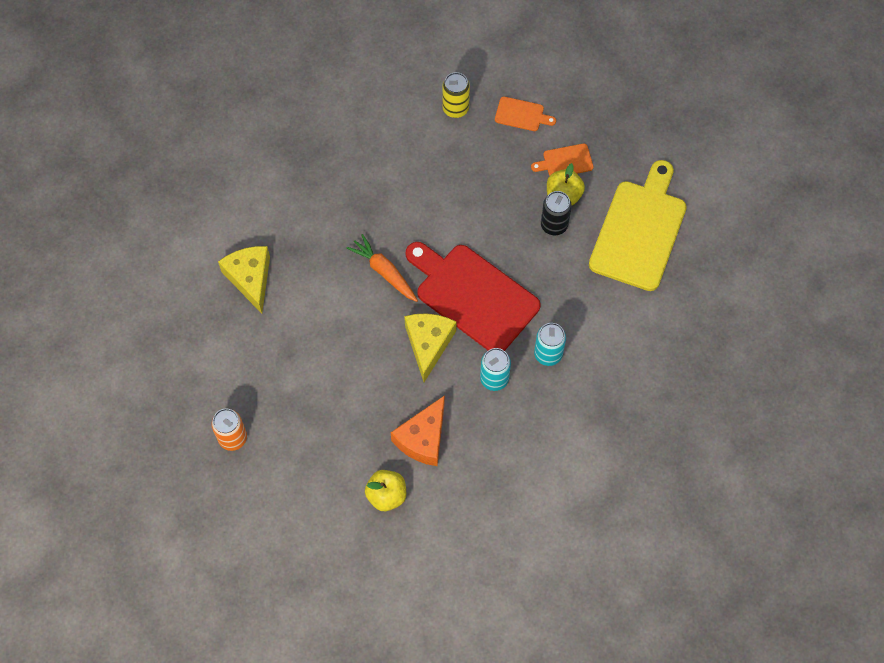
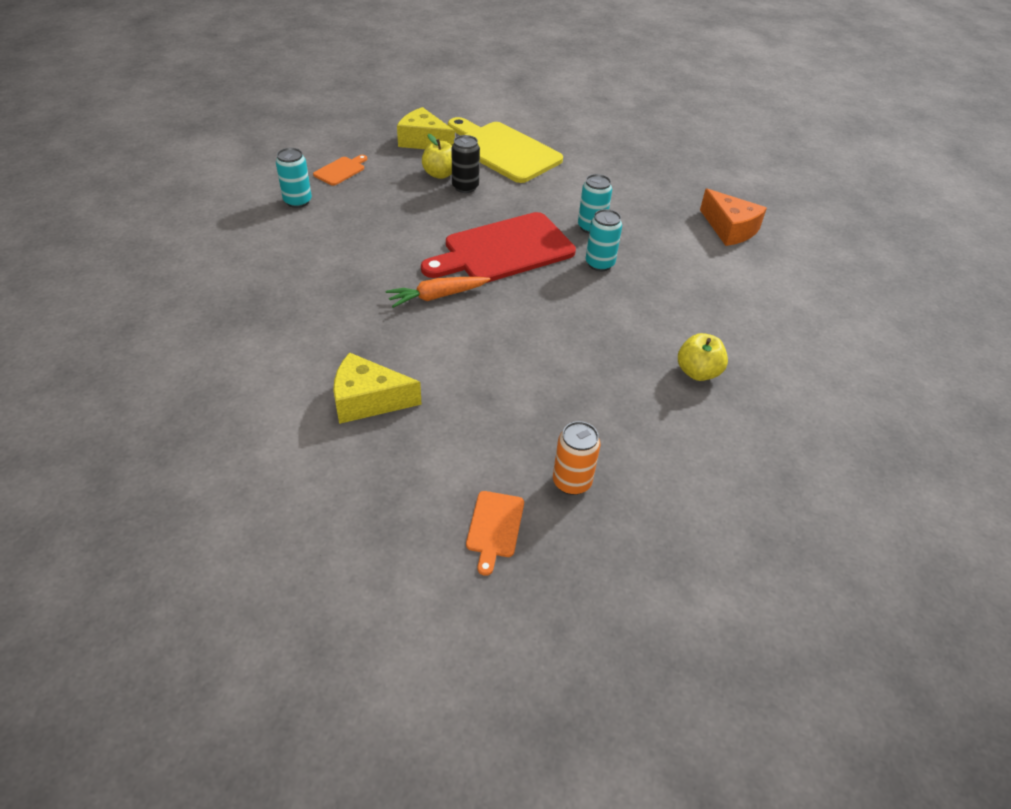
camera: 70 degrees left, 20 degrees down
(423, 438) = (642, 327): orange cheese -> orange cheese (729, 229)
(428, 344) = (539, 292): yellow cheese -> yellow cheese (423, 141)
(455, 108) = (298, 201): yellow can -> turquoise can
(565, 161) = (408, 164): orange cutting board -> orange cutting board (494, 527)

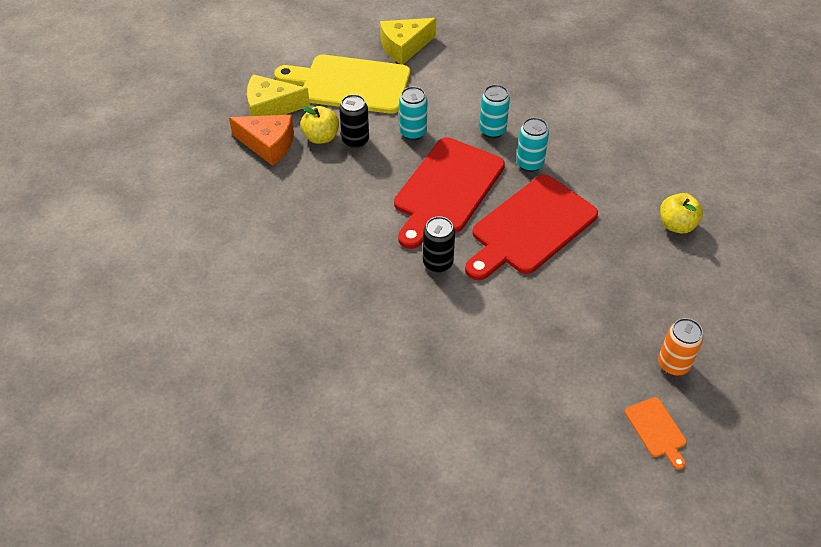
camera: 30 degrees left, 5 degrees up
(298, 201) = (225, 231): turquoise can -> turquoise can (413, 132)
(341, 170) = (229, 177): orange cutting board -> none
(368, 400) = (477, 386): yellow cheese -> yellow cheese (404, 47)
(437, 296) = (438, 263): orange carrot -> black can
(548, 309) = (530, 228): none -> red cutting board
(729, 229) = (593, 78): orange cheese -> orange cheese (268, 144)

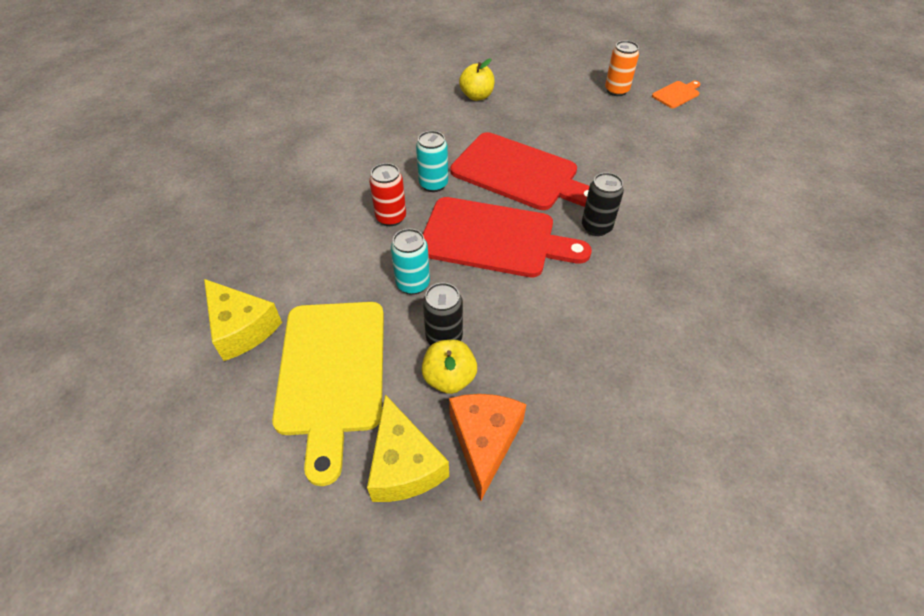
camera: 105 degrees left, 0 degrees up
(492, 130) = (391, 217): turquoise can -> red can

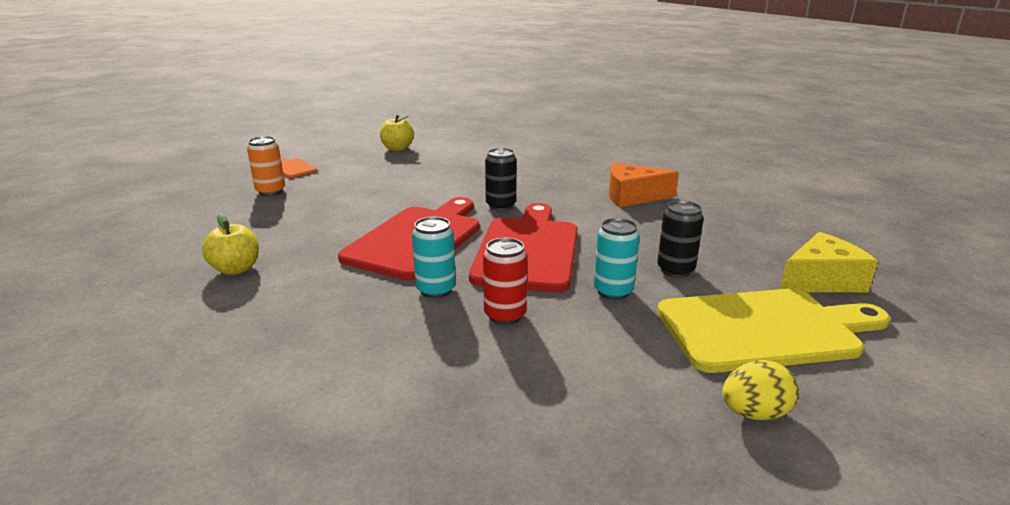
camera: 95 degrees left, 25 degrees down
(241, 328) = (754, 413): yellow cheese -> yellow egg
(449, 378) = (719, 265): yellow apple -> yellow apple (397, 148)
(484, 441) = (767, 248): orange cheese -> orange cheese (632, 196)

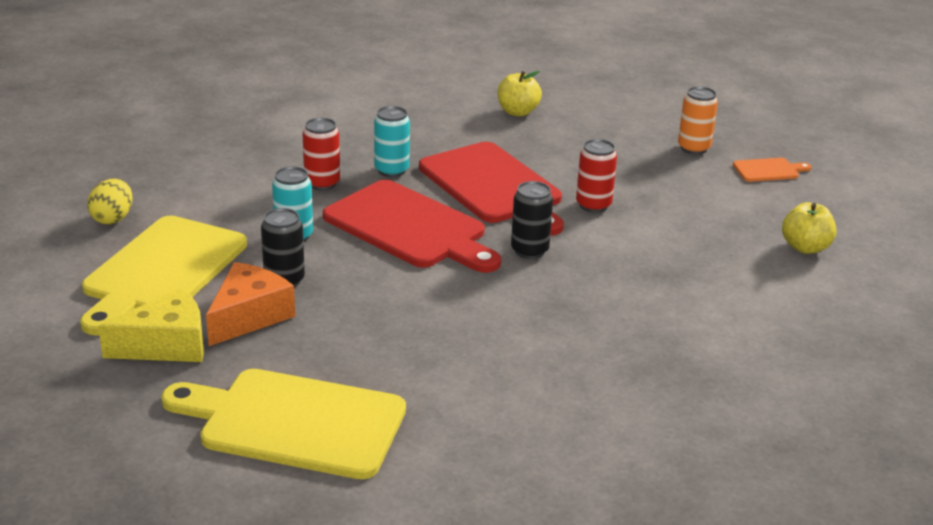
camera: 120 degrees right, 5 degrees up
(407, 202) = (593, 205): none -> red can
(632, 196) = (467, 344): orange cheese -> orange cheese (249, 316)
(783, 216) = (294, 422): none -> yellow cutting board
(821, 280) = (166, 345): yellow cheese -> yellow cheese turned 120 degrees counterclockwise

